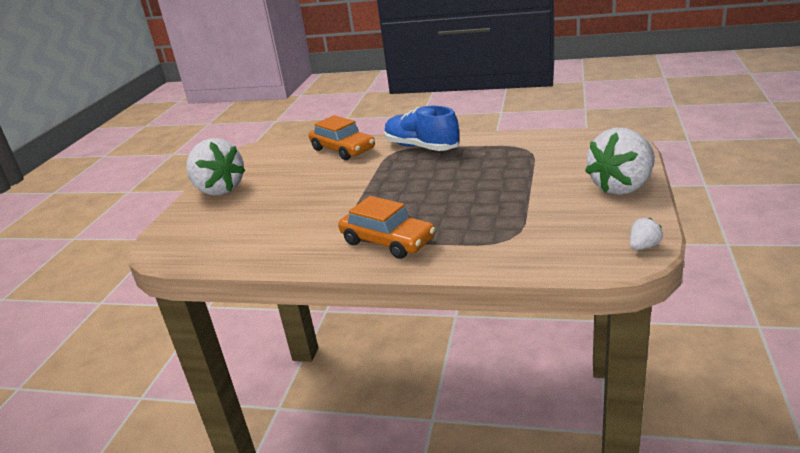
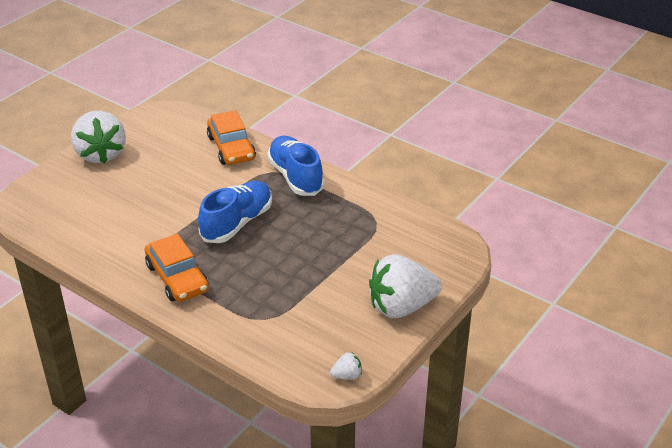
camera: 20 degrees right, 10 degrees up
(403, 188) = (237, 223): none -> blue shoe

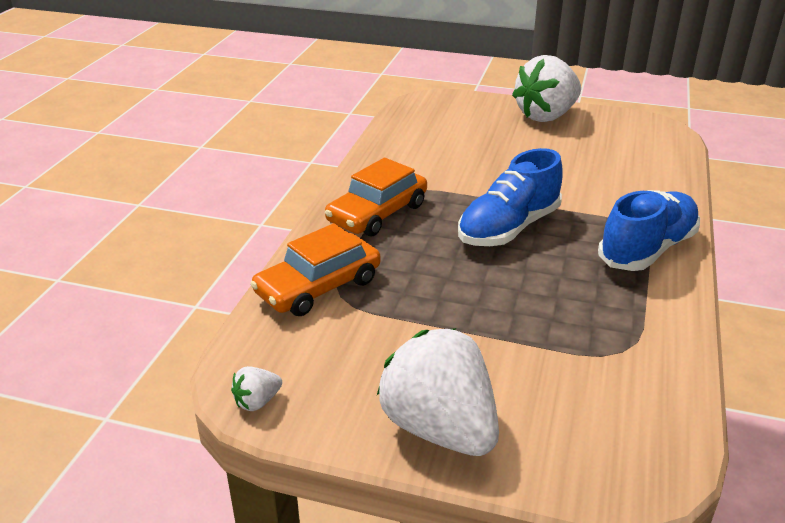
camera: 70 degrees right, 5 degrees down
(231, 148) = (650, 187): orange car -> orange car (318, 287)
(237, 223) = (508, 228): blue shoe -> blue shoe turned 120 degrees clockwise
(347, 375) = (257, 402): white strawberry -> white strawberry turned 90 degrees clockwise

